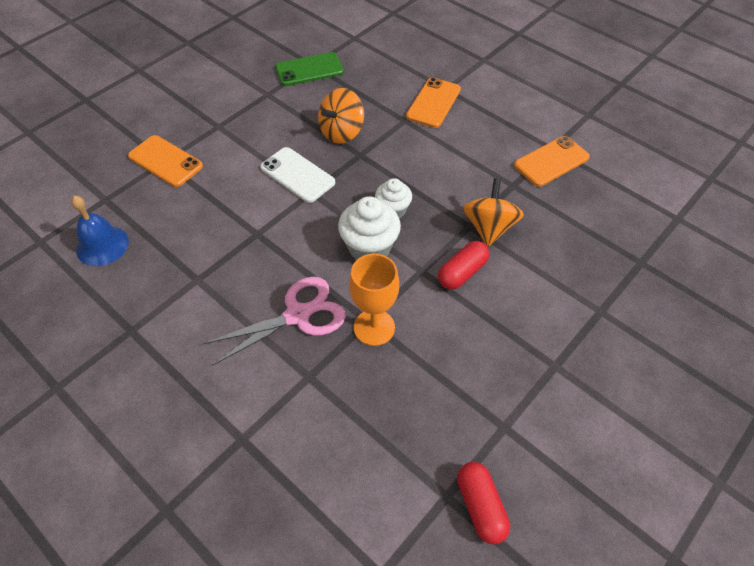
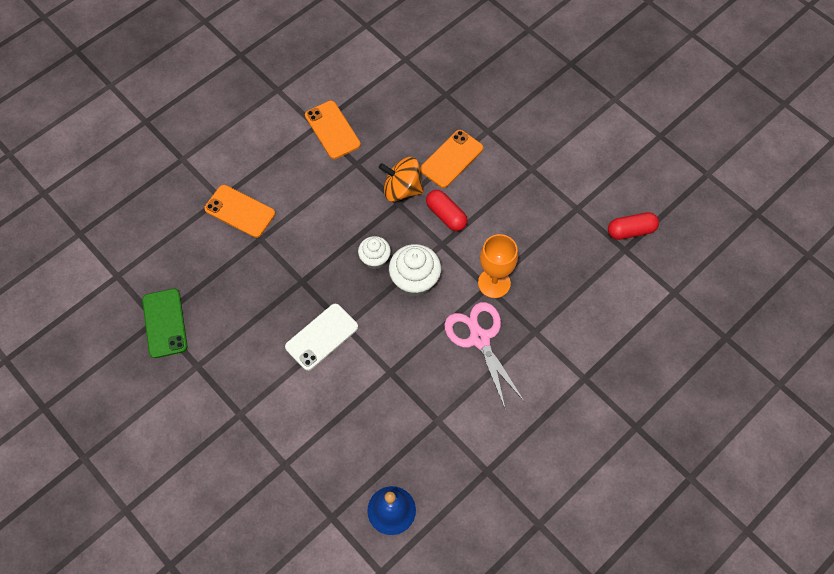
camera: 85 degrees left, 10 degrees up
(165, 161) = (286, 463): orange phone -> orange phone (451, 159)
(341, 132) = (268, 296): orange spinning top -> none

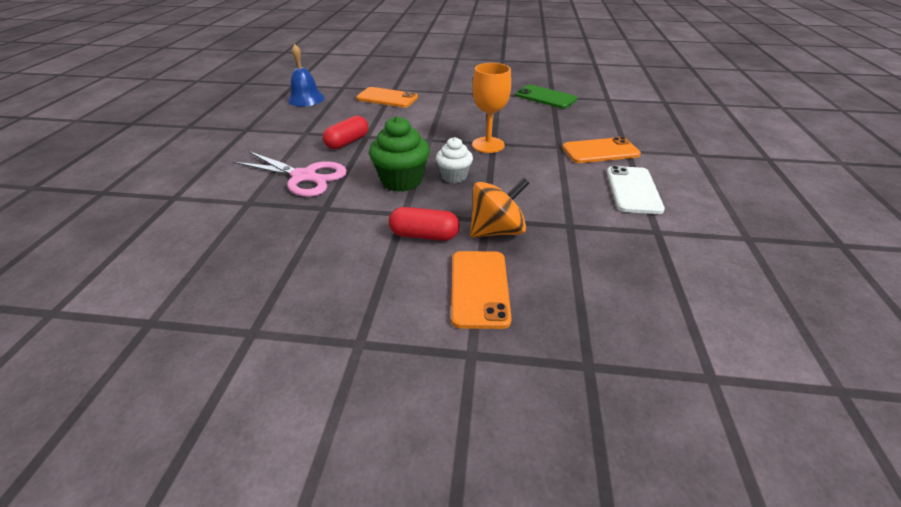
camera: 140 degrees right, 25 degrees down
(321, 337) = (438, 129): white phone -> white phone (633, 190)
(332, 130) = (638, 237): orange phone -> orange phone (387, 98)
(415, 281) = (401, 181): white cupcake -> green cupcake
(494, 283) = (319, 213): orange goblet -> orange goblet (488, 145)
(631, 231) = (142, 351): red capsule -> red capsule (347, 142)

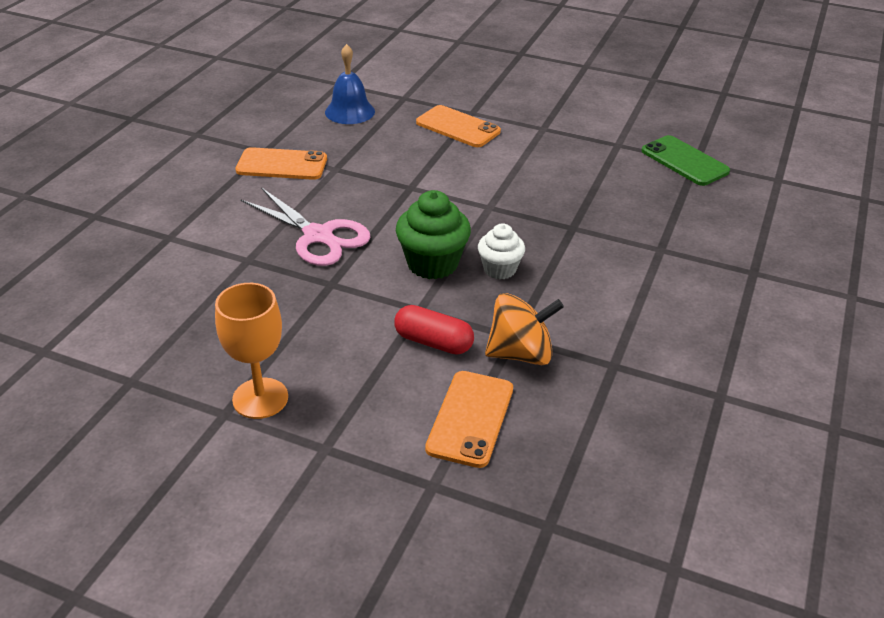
camera: 15 degrees right, 0 degrees up
(347, 142) = (384, 193): red capsule -> none
(488, 145) = (564, 229): orange goblet -> orange goblet (260, 398)
(600, 151) = (714, 266): orange phone -> orange phone (282, 165)
(633, 190) = (724, 333): white phone -> none

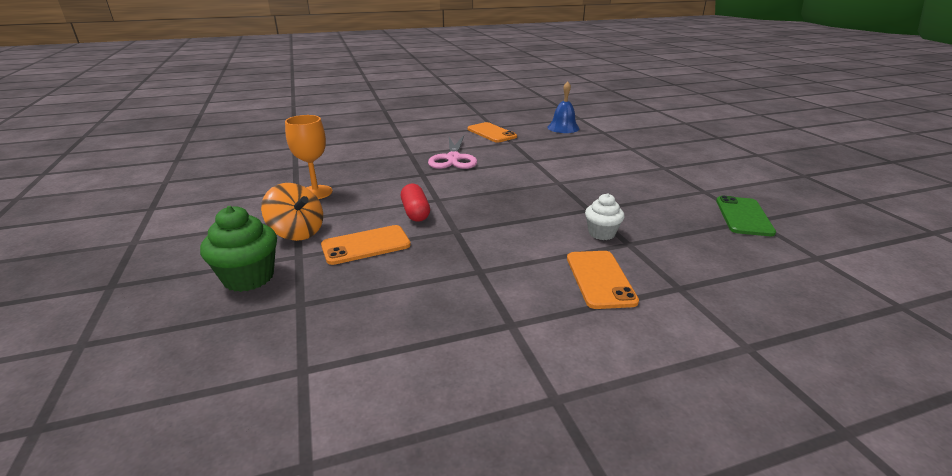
camera: 50 degrees right, 10 degrees down
(432, 263) = (480, 188): green cupcake -> green cupcake (249, 278)
(458, 127) = (609, 150): orange phone -> orange phone (600, 279)
(499, 269) = (508, 205): white cupcake -> white cupcake (601, 233)
(520, 354) = (443, 238): orange spinning top -> orange spinning top (297, 232)

